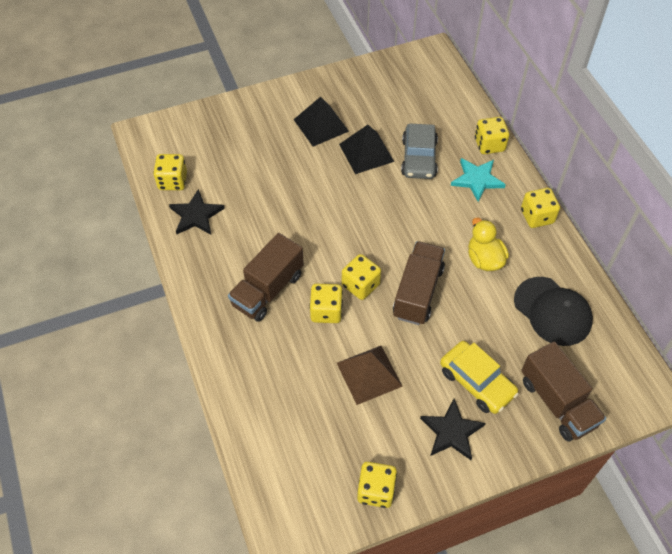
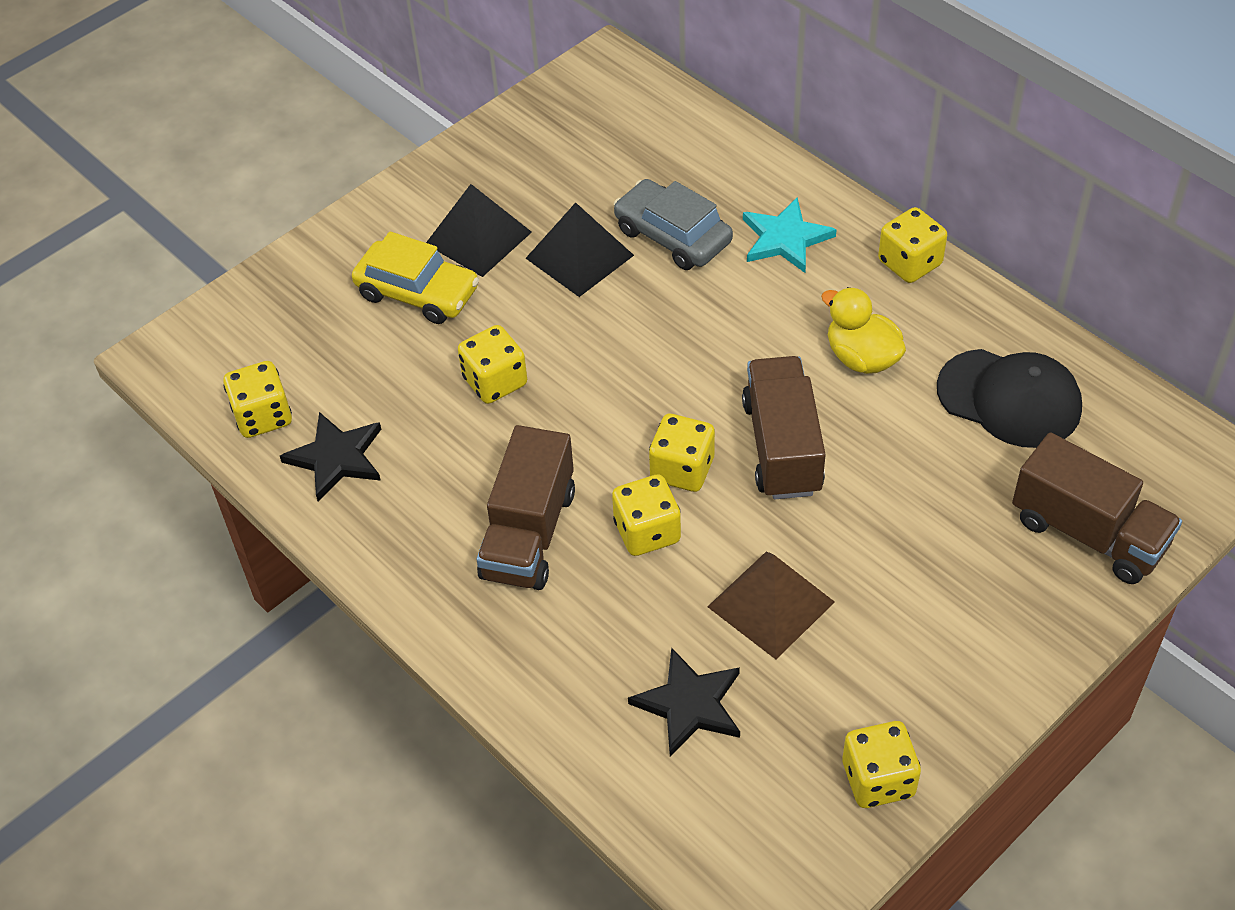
camera: 20 degrees left, 5 degrees down
(419, 158) = (672, 236): grey car -> grey car turned 150 degrees clockwise
(451, 431) = (949, 641): black star -> black star (689, 704)
(477, 382) = (949, 550): yellow car -> yellow car (418, 292)
(489, 145) = (776, 178): yellow dice -> yellow dice (495, 381)

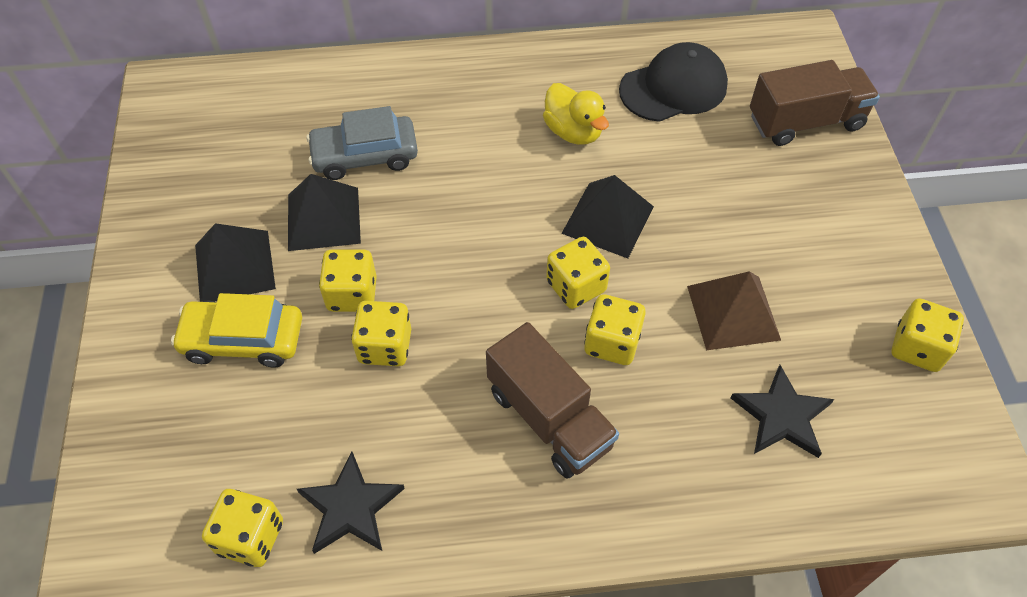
camera: 55 degrees left, 5 degrees up
(418, 292) = (243, 340): yellow car -> yellow car turned 150 degrees counterclockwise
(782, 447) = (607, 220): brown truck -> black pyramid
(785, 239) = (434, 102): turquoise star -> none
(862, 358) = (573, 132): yellow duck -> yellow duck turned 120 degrees counterclockwise
(909, 263) = (521, 59): yellow dice -> yellow dice (352, 294)

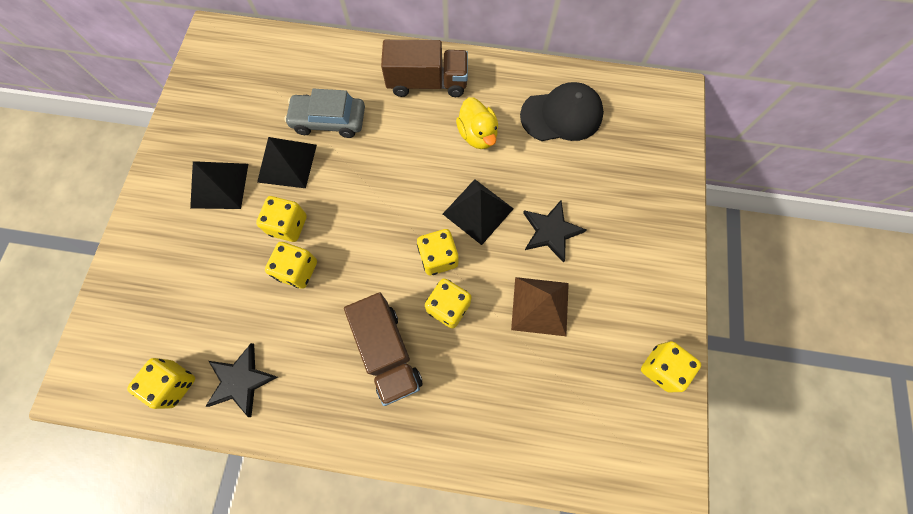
camera: 15 degrees right, 15 degrees up
(243, 340) = (209, 242): yellow car -> none
(782, 416) = (545, 393): black star -> black star (551, 231)
(805, 122) = (648, 166): brown truck -> brown truck (427, 83)

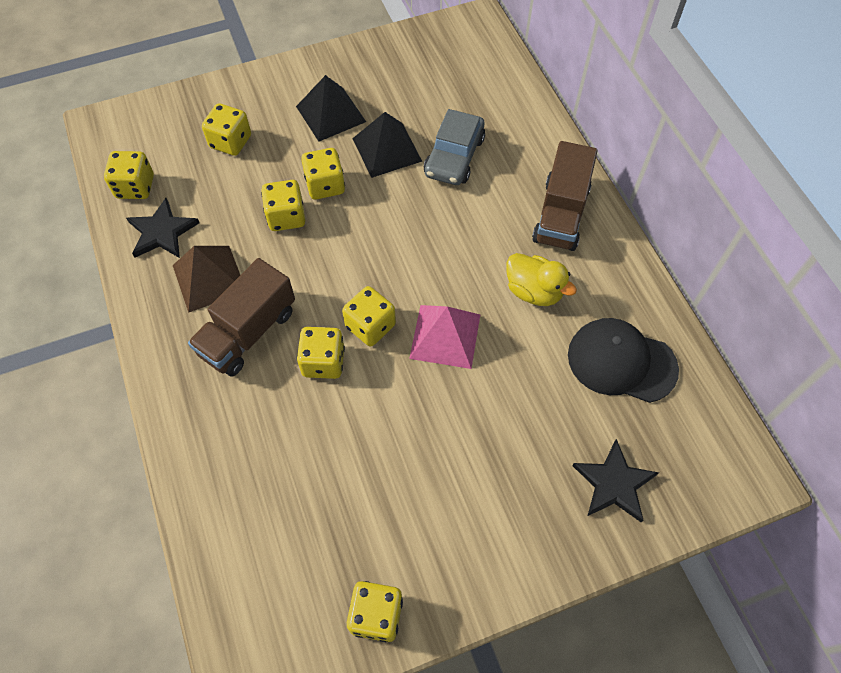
camera: 60 degrees right, 10 degrees down
(187, 278) = (230, 142): none -> yellow dice
(329, 121) = (454, 156): grey car -> grey car turned 135 degrees counterclockwise
(427, 83) = (561, 214): brown truck -> brown truck turned 45 degrees clockwise
(477, 135) = (534, 291): yellow duck -> yellow duck turned 90 degrees counterclockwise
(478, 211) = (445, 336): black pyramid -> pink pyramid
(540, 306) = (375, 449): brown pyramid -> brown pyramid (209, 278)
(551, 231) = (468, 419): black star -> black star (614, 483)
(561, 115) = (621, 362): black cap -> black cap turned 150 degrees clockwise

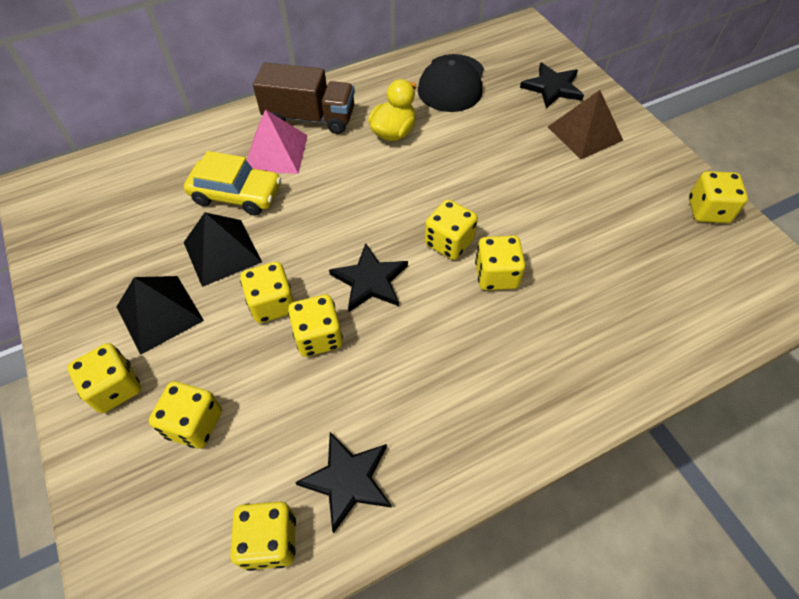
camera: 95 degrees left, 5 degrees down
(209, 278) = (412, 404): brown pyramid -> brown pyramid (585, 133)
(248, 332) = (477, 348): brown truck -> none
(271, 95) = (115, 388): none -> yellow dice
(336, 256) = (370, 280): none -> black star
(445, 336) = (449, 187): pink pyramid -> pink pyramid (276, 152)
(454, 156) = (236, 194): grey car -> yellow car

